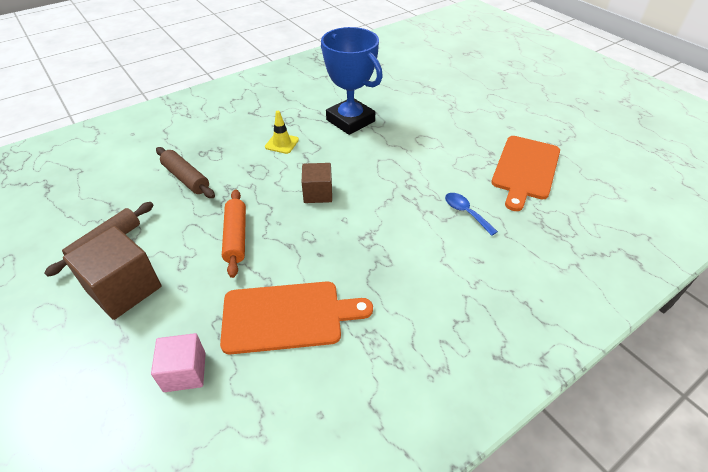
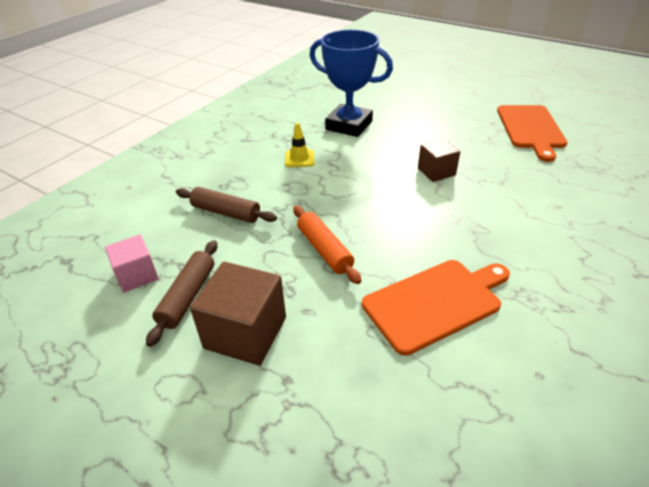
camera: 20 degrees left, 5 degrees down
(185, 372) = (379, 387): pink cube -> pink cube (137, 275)
(318, 193) = (371, 191): brown cube -> brown cube (436, 172)
(465, 213) = (513, 173): blue spoon -> none

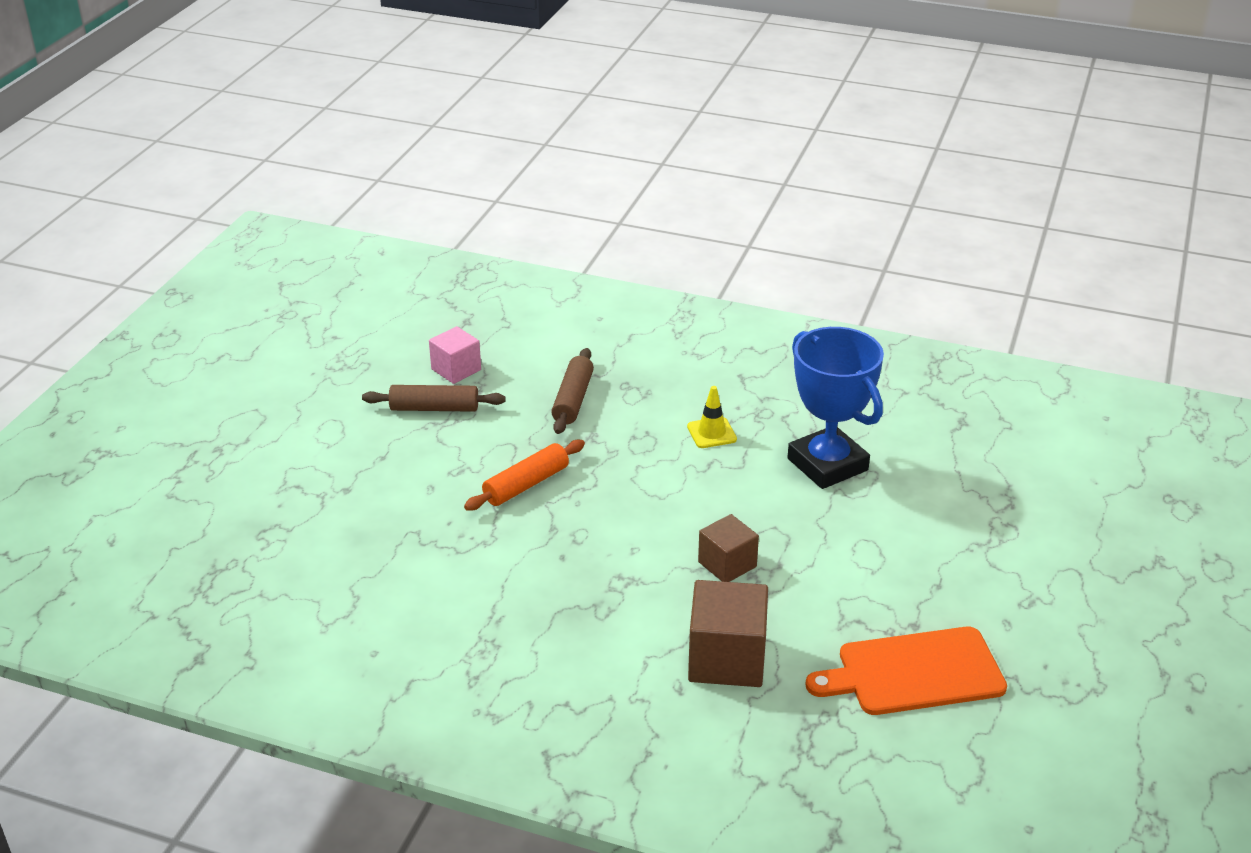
camera: 75 degrees right, 5 degrees down
(245, 332) = (395, 454): brown cube -> brown cube (726, 659)
(349, 125) = (827, 464): blue trophy -> blue trophy turned 45 degrees counterclockwise
(435, 302) = (460, 576): orange cutting board -> none

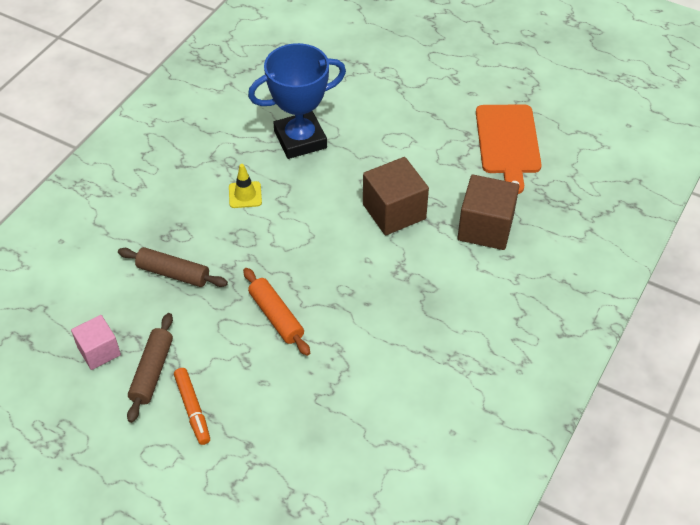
camera: 80 degrees left, 15 degrees up
(389, 443) = (192, 409): none -> orange marker
(727, 564) = (394, 211): brown cube -> brown cube, size x1.60

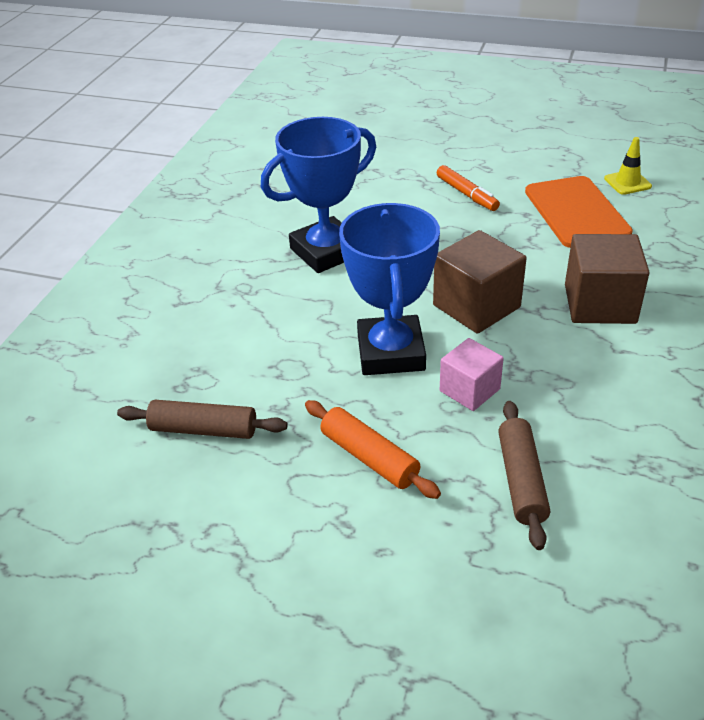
camera: 10 degrees left, 10 degrees down
(99, 351) = (116, 557): pink cube -> pink cube (469, 390)
(152, 372) = (207, 570): brown rolling pin -> brown rolling pin (521, 480)
(192, 409) = (286, 614): orange marker -> orange marker (466, 194)
(245, 195) = (275, 320): yellow traffic cone -> yellow traffic cone (627, 182)
(318, 238) = (391, 352): none -> blue trophy

